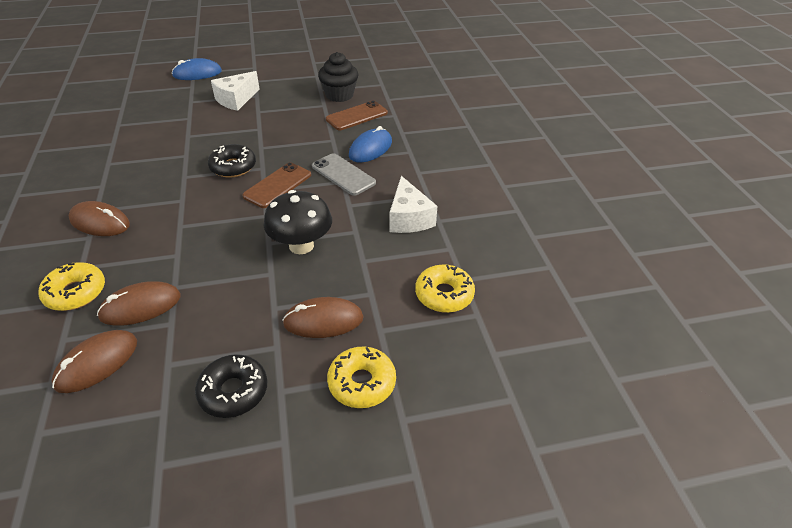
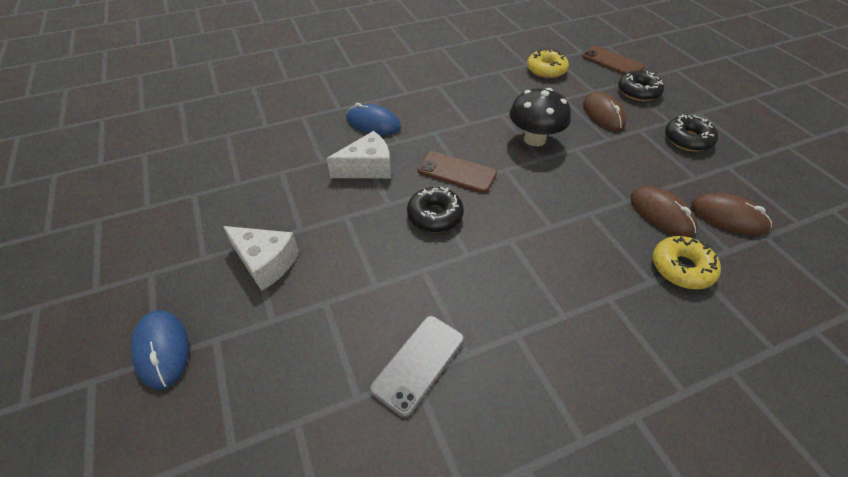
camera: 100 degrees left, 5 degrees up
(100, 222) = (582, 300): brown mouse -> none
(339, 95) = (255, 163): black cupcake -> none
(343, 174) = (423, 133): grey phone -> grey phone (418, 363)
(357, 116) = (307, 141): brown phone -> brown phone (612, 62)
(362, 383) = (638, 92): yellow donut -> black donut
(409, 218) = (473, 91): white cheese -> white cheese (367, 168)

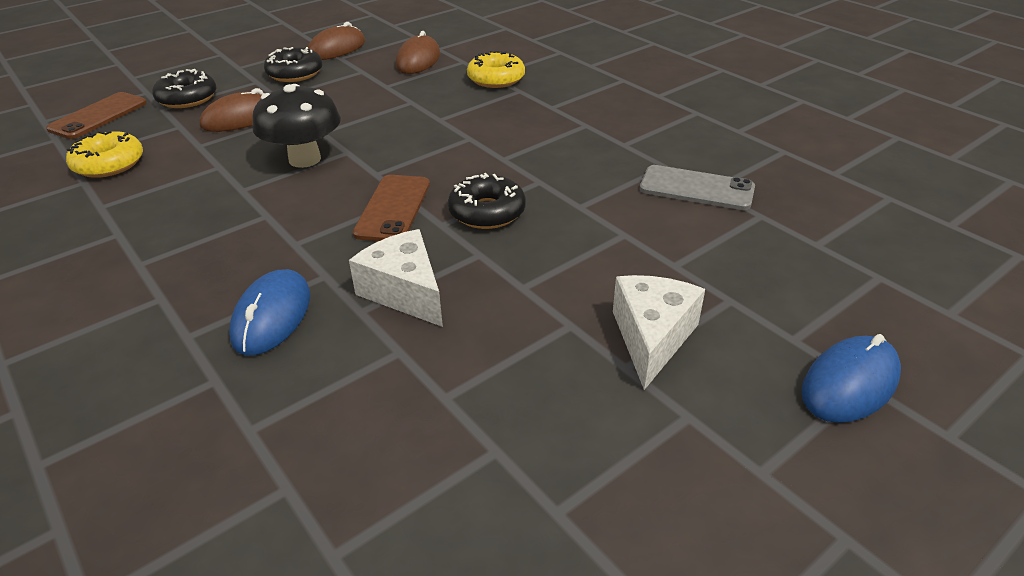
camera: 105 degrees left, 10 degrees down
(661, 213) = (426, 86): brown mouse -> brown mouse (336, 49)

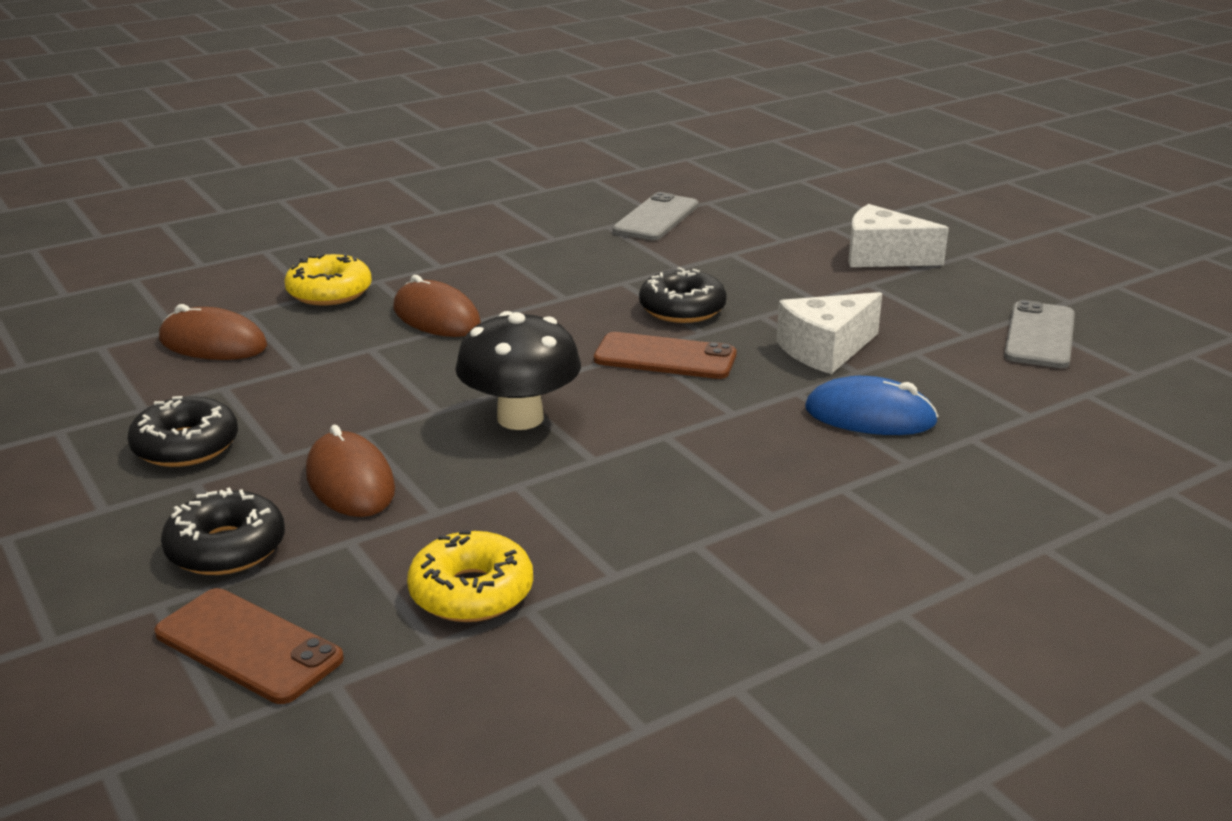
camera: 85 degrees left, 10 degrees down
(336, 49) = (96, 413): brown mouse -> brown mouse (436, 317)
(441, 463) = (1040, 336): none -> grey phone
(849, 383) = (923, 206): blue mouse -> none

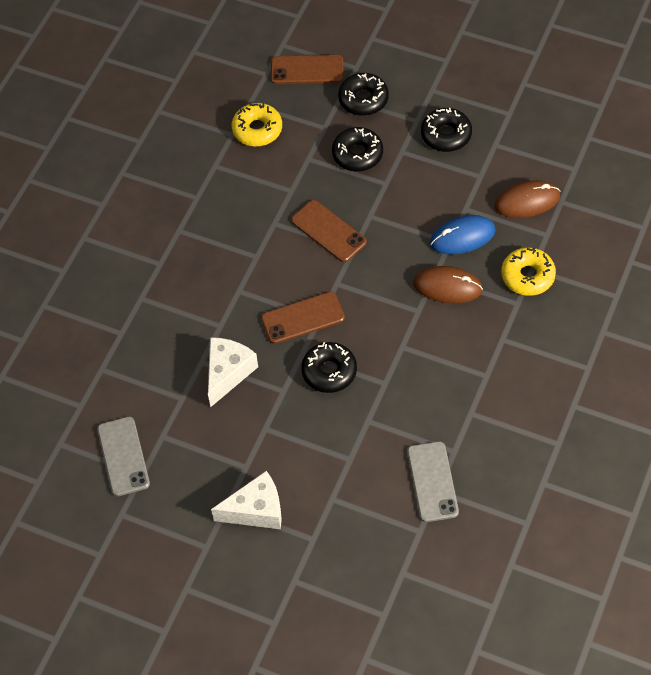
camera: 150 degrees right, 30 degrees up
(350, 481) = (357, 154): brown mouse -> black donut
(520, 418) = (328, 231): black mushroom -> brown phone
(870, 416) = (175, 324): blue mouse -> blue mouse (462, 237)

